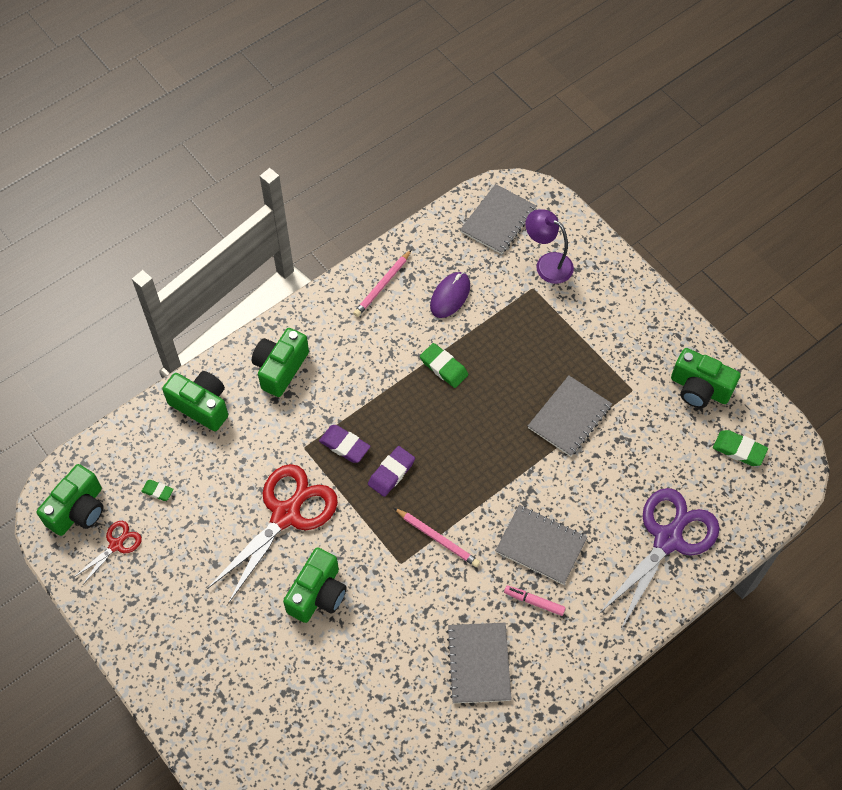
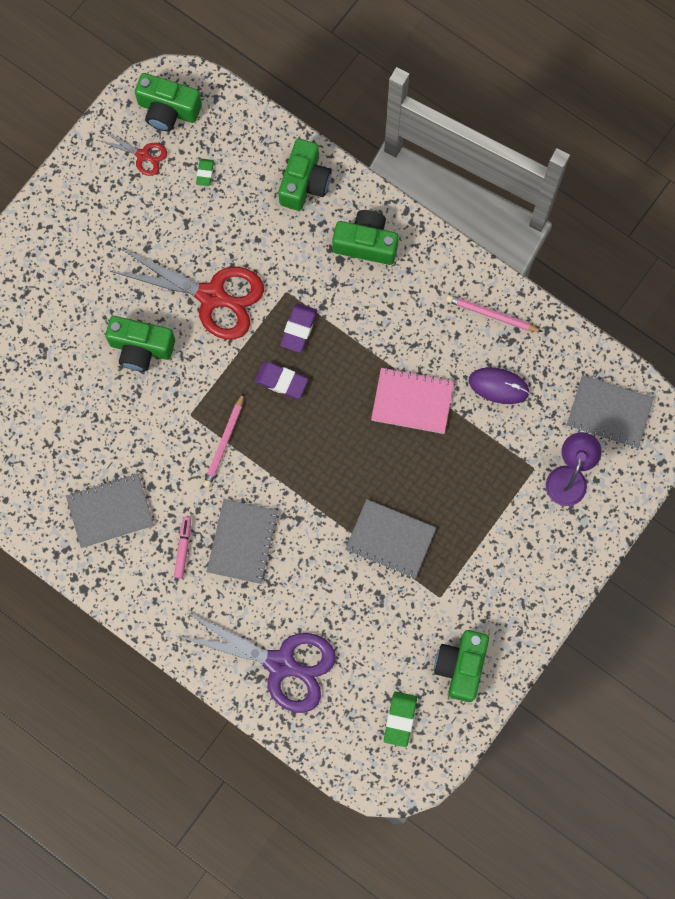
camera: 75 degrees right, 15 degrees up
(444, 367) = (412, 401): green eraser -> pink notebook

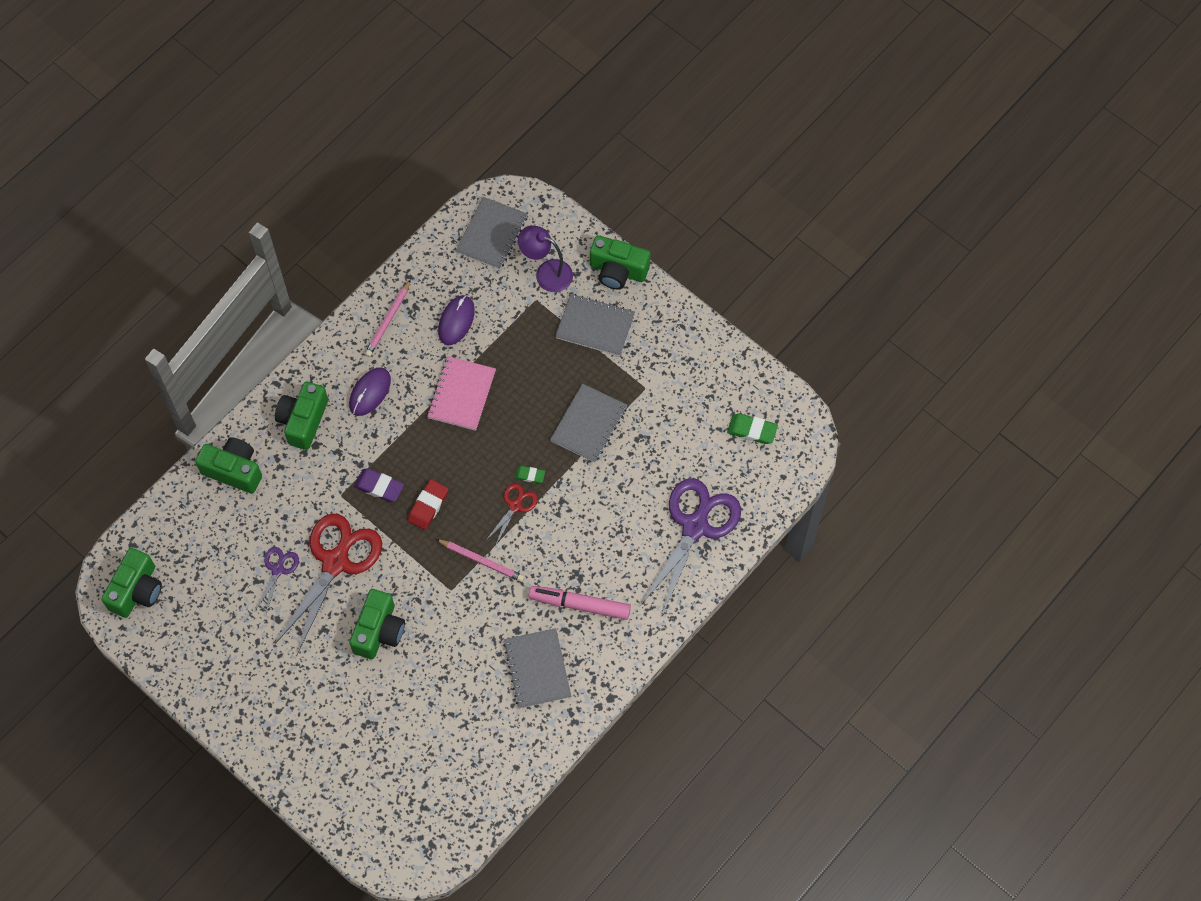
camera: 85 degrees left, 10 degrees down
(143, 155) = (180, 617): red scissors -> red scissors (515, 506)
(183, 548) = (579, 605): pink marker -> pink marker, size x1.75
(200, 241) = (278, 569): none -> purple scissors
(205, 173) = (209, 560): green eraser -> green eraser (530, 475)
(242, 542) = (578, 551): grey notebook -> grey notebook (595, 326)
(281, 381) = (428, 506): purple eraser -> red eraser
(405, 306) = (370, 392): none -> purple mouse
(461, 666) = (708, 376): green camera -> green camera (618, 271)

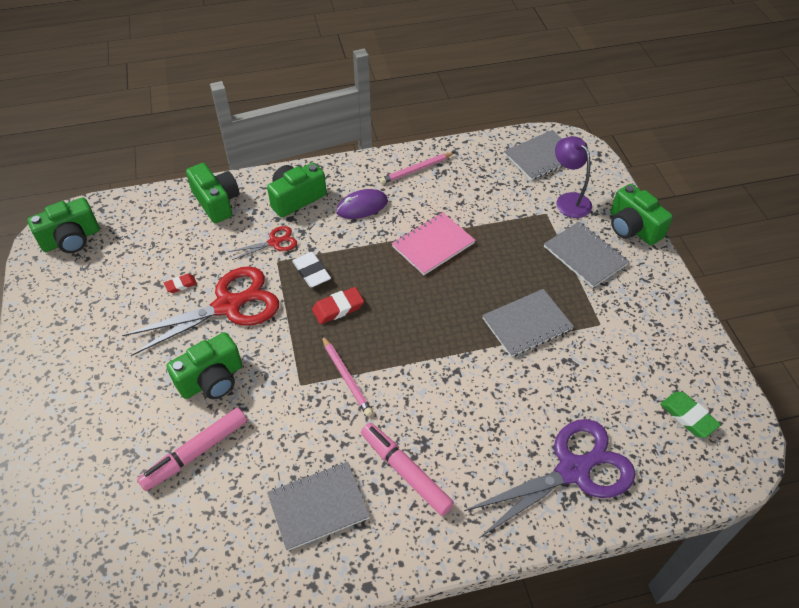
camera: 35 degrees right, 15 degrees down
(278, 569) = (181, 285): purple scissors -> red eraser
(379, 487) = (311, 272): purple eraser -> white eraser
(417, 692) = (195, 453): none -> pink marker
(456, 321) = (469, 195): purple mouse -> none
(515, 506) = (412, 350): red scissors -> red scissors (274, 242)
(530, 475) = (443, 334): green eraser -> none
(537, 669) = (318, 506): grey notebook -> grey notebook turned 45 degrees clockwise

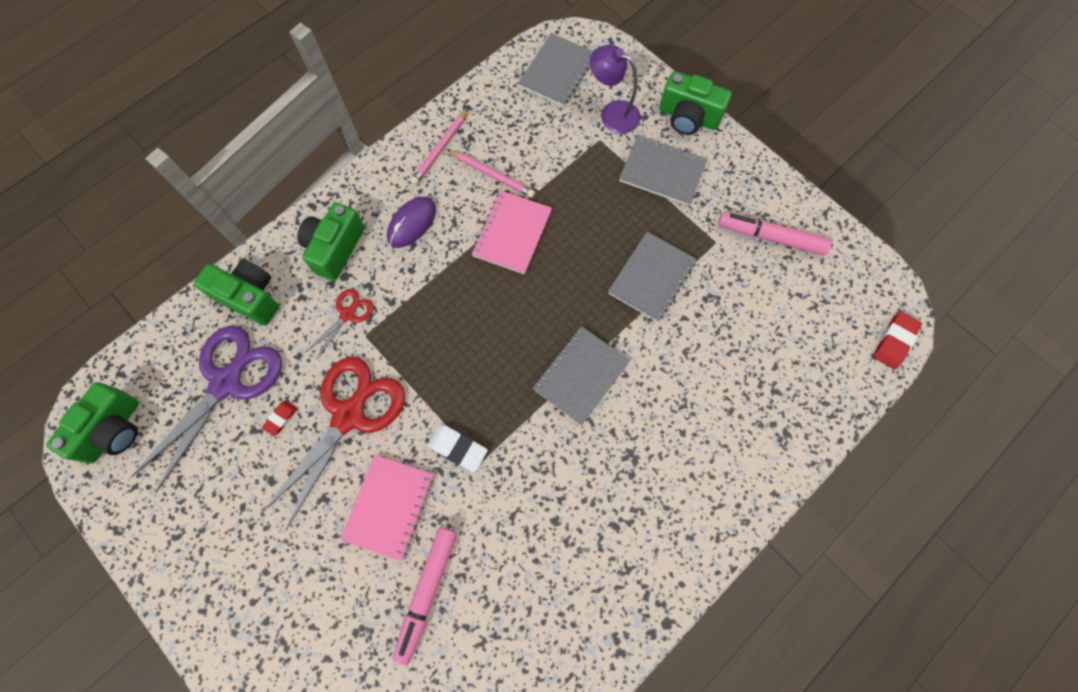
camera: 30 degrees left, 20 degrees up
(212, 380) = (389, 507): green camera -> pink notebook
(311, 272) = (410, 329): white eraser -> white eraser (457, 448)
(318, 506) = (577, 575): grey notebook -> grey notebook (580, 375)
(338, 308) = (463, 357): red eraser -> red eraser (894, 341)
(346, 377) = (519, 428): pink pencil -> pink pencil (492, 175)
(405, 472) = (633, 494): pink marker -> pink marker (770, 237)
(573, 470) = (773, 407): purple scissors -> purple scissors (227, 382)
(688, 416) = (837, 299): green eraser -> none

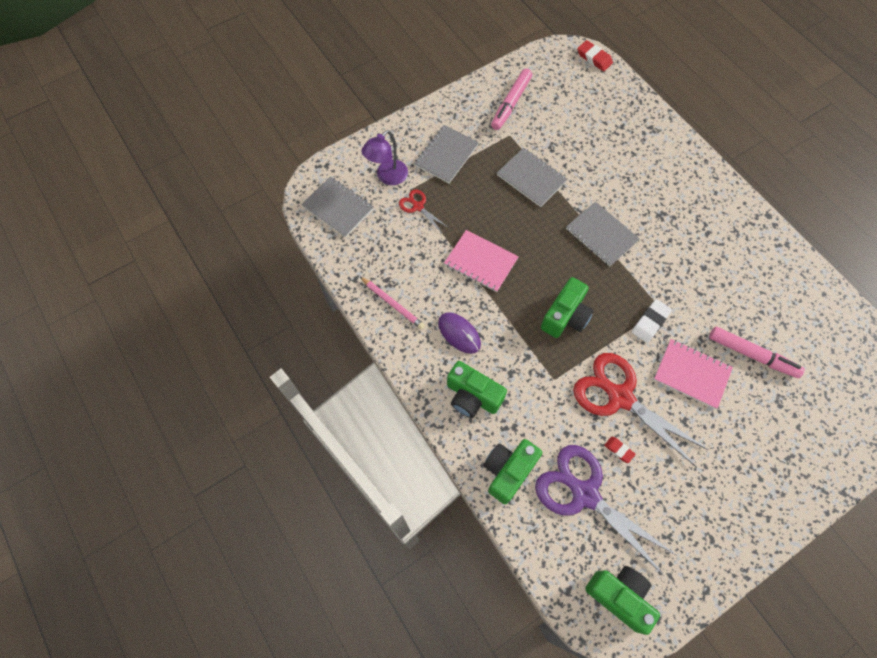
camera: 80 degrees left, 5 degrees down
(347, 314) = (534, 391): red scissors -> red scissors (418, 206)
(492, 175) = (425, 268): pink pencil -> none
(688, 117) = (403, 130): green camera -> green camera (565, 316)

